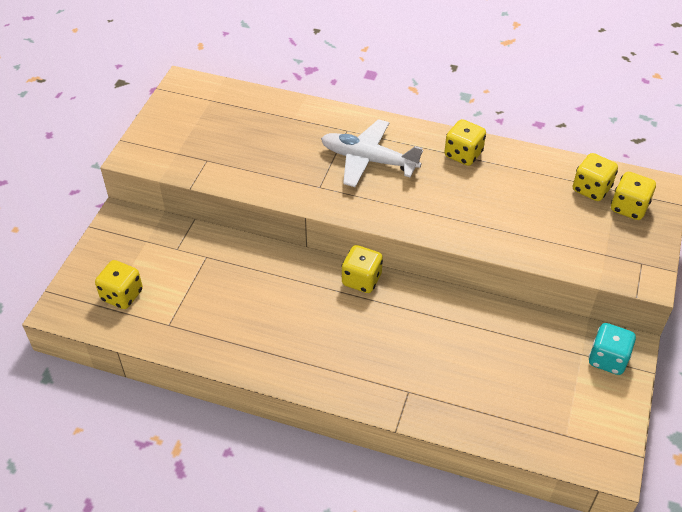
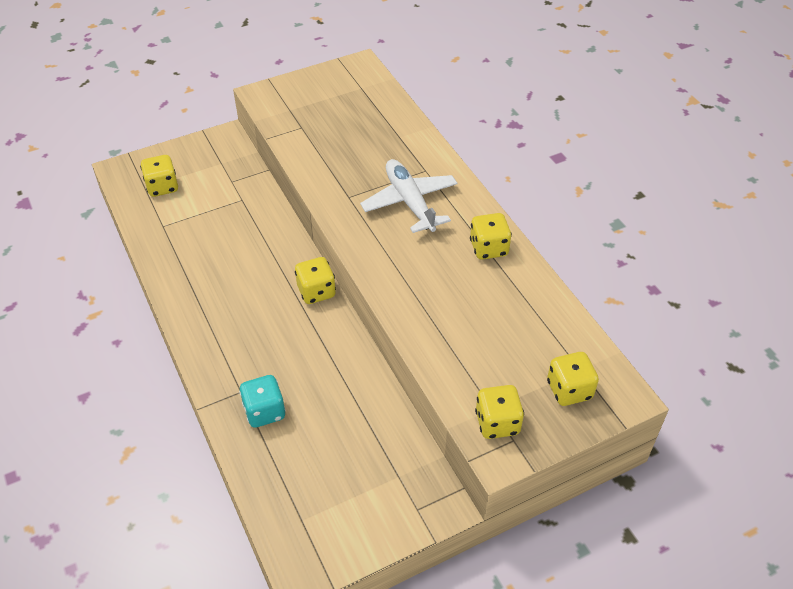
camera: 45 degrees right, 0 degrees up
(591, 189) = (557, 351): yellow dice -> yellow dice (497, 423)
(607, 359) = (413, 498): turquoise dice -> turquoise dice (264, 411)

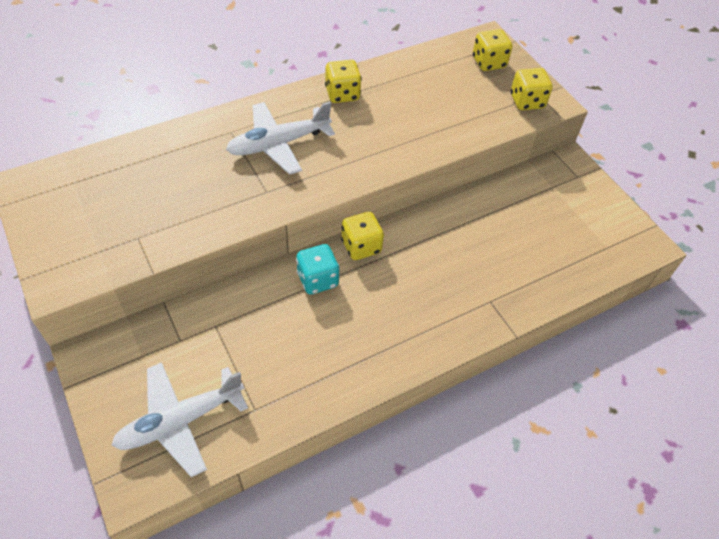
camera: 95 degrees left, 5 degrees up
(162, 187) = (180, 421): yellow dice -> white plane
(264, 411) = (509, 280): turquoise dice -> turquoise dice (317, 279)

